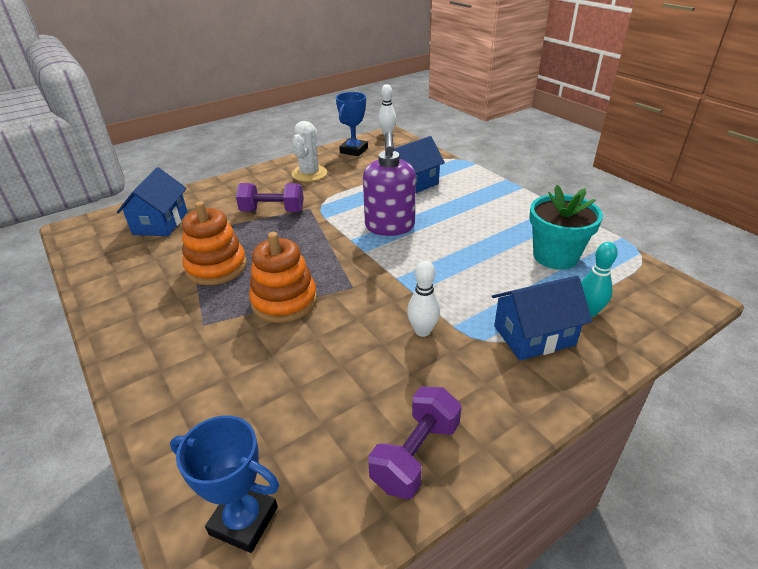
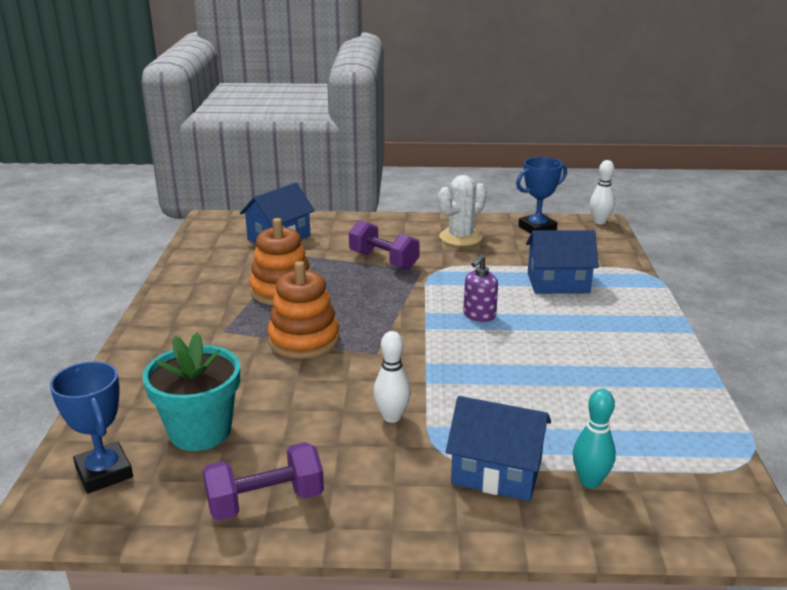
camera: 35 degrees right, 10 degrees down
(390, 227) = (479, 315): purple soap dispenser -> purple soap dispenser, size x0.56
(555, 256) = (629, 415): turquoise flower pot -> turquoise flower pot (200, 431)

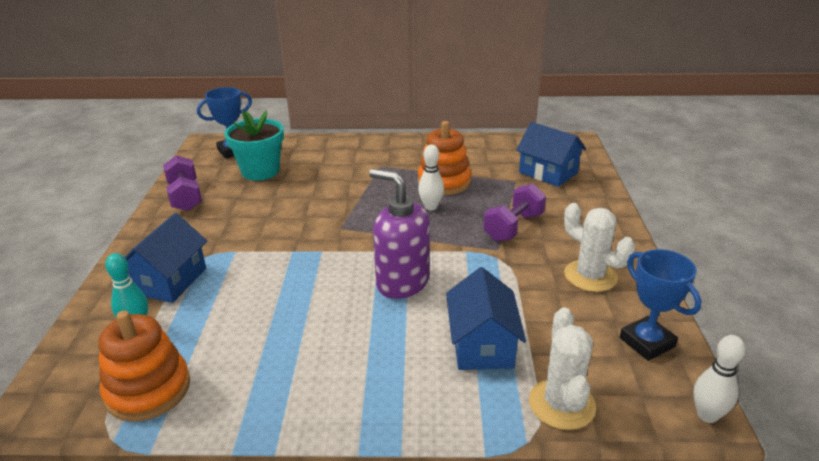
camera: 90 degrees right, 5 degrees up
(304, 340) = (364, 196): orange stacking toy -> orange stacking toy (148, 390)
(392, 417) = (252, 236): white bowling pin -> white bowling pin (431, 207)
(479, 315) = (402, 282): purple soap dispenser -> purple soap dispenser, size x1.80
(609, 260) = (561, 404): none -> white cactus

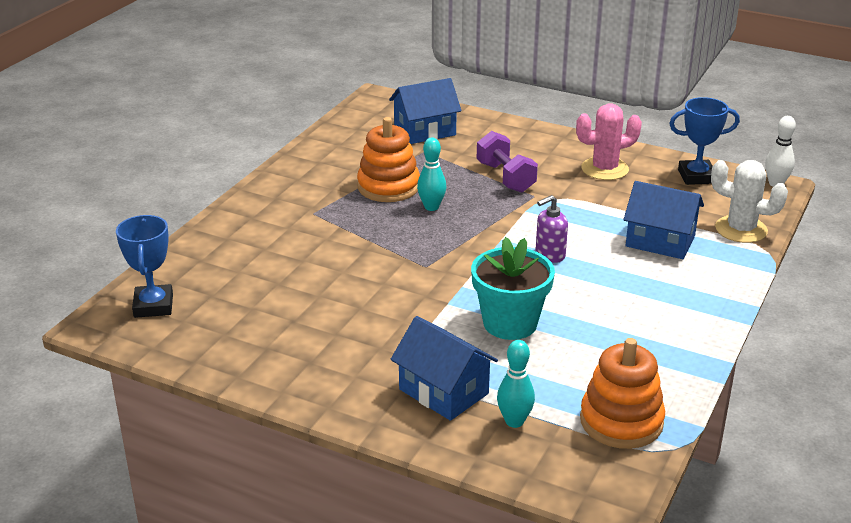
camera: 65 degrees left, 0 degrees up
(185, 197) = (251, 360): purple dumbbell -> none
(260, 171) = (239, 294): turquoise flower pot -> turquoise flower pot (510, 323)
(402, 282) = (549, 255): purple soap dispenser -> purple soap dispenser, size x0.56
(431, 207) = (431, 207): white bowling pin -> turquoise bowling pin
(590, 276) = (604, 169): white cactus -> pink cactus

